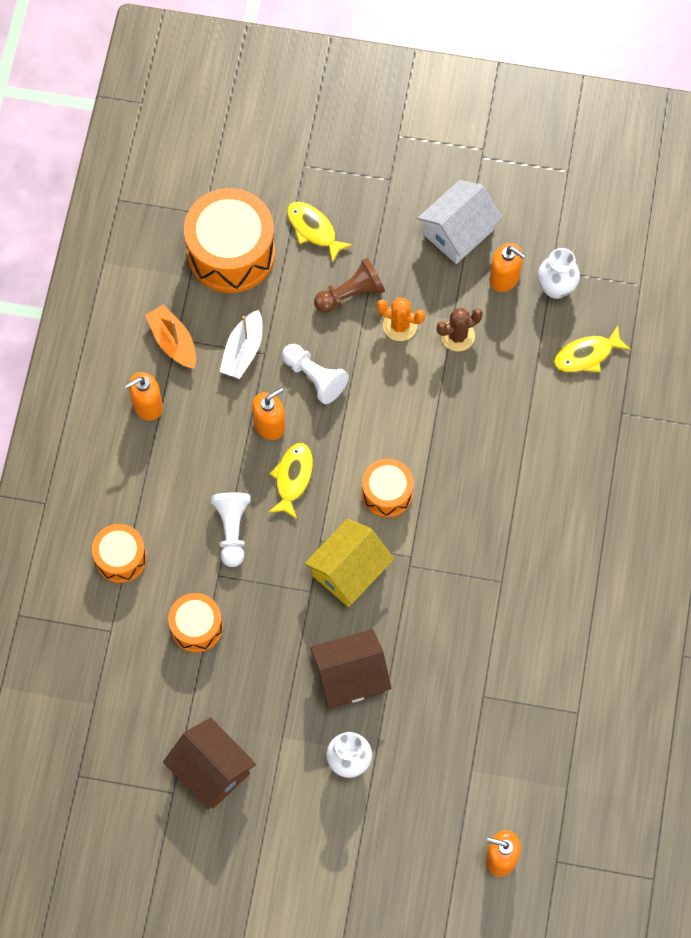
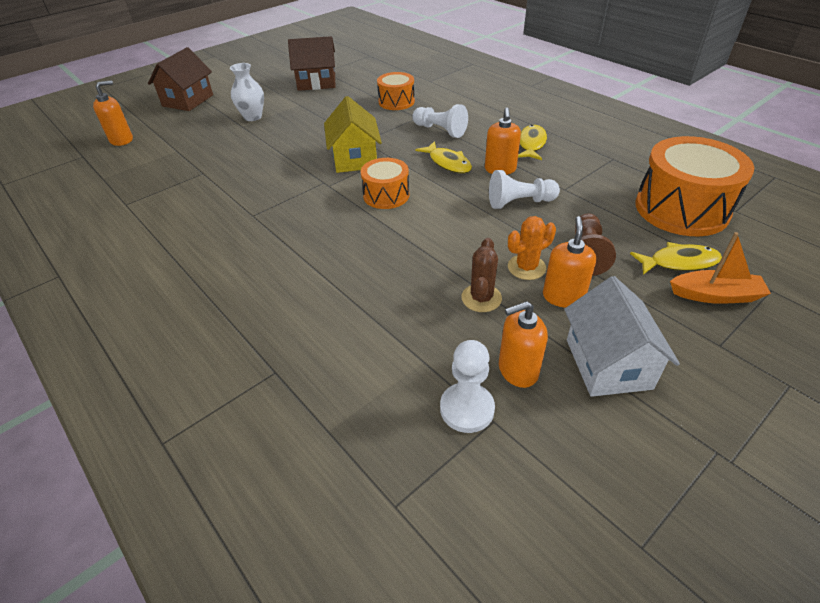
camera: 130 degrees right, 25 degrees down
(121, 558) = (468, 95): orange drum -> none
(147, 405) = (566, 132): orange soap dispenser -> orange soap dispenser (563, 296)
(173, 342) = (611, 156): orange boat -> orange boat (715, 295)
(243, 351) = (576, 181): white boat -> none
(350, 676) = (293, 134): brown house -> brown house (188, 100)
(555, 288) = (467, 409): white vase -> white pawn
(586, 355) = (363, 384): yellow fish -> yellow fish (531, 144)

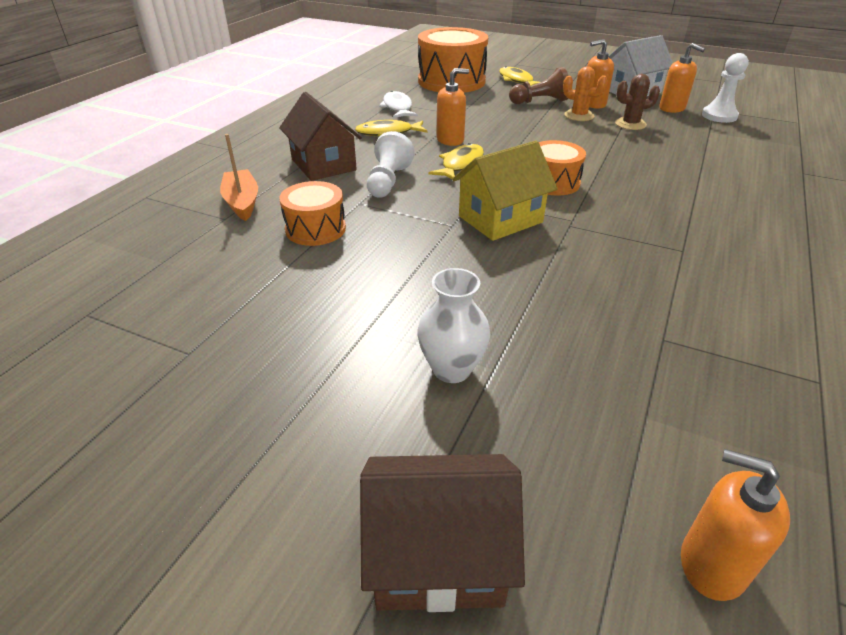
camera: 115 degrees left, 5 degrees down
(316, 82) = (255, 341): brown house -> brown house (323, 165)
(519, 202) = (498, 126): white pawn -> none
(595, 159) = (397, 108): none -> white fish
(715, 295) = (538, 73): orange boat -> orange boat (242, 202)

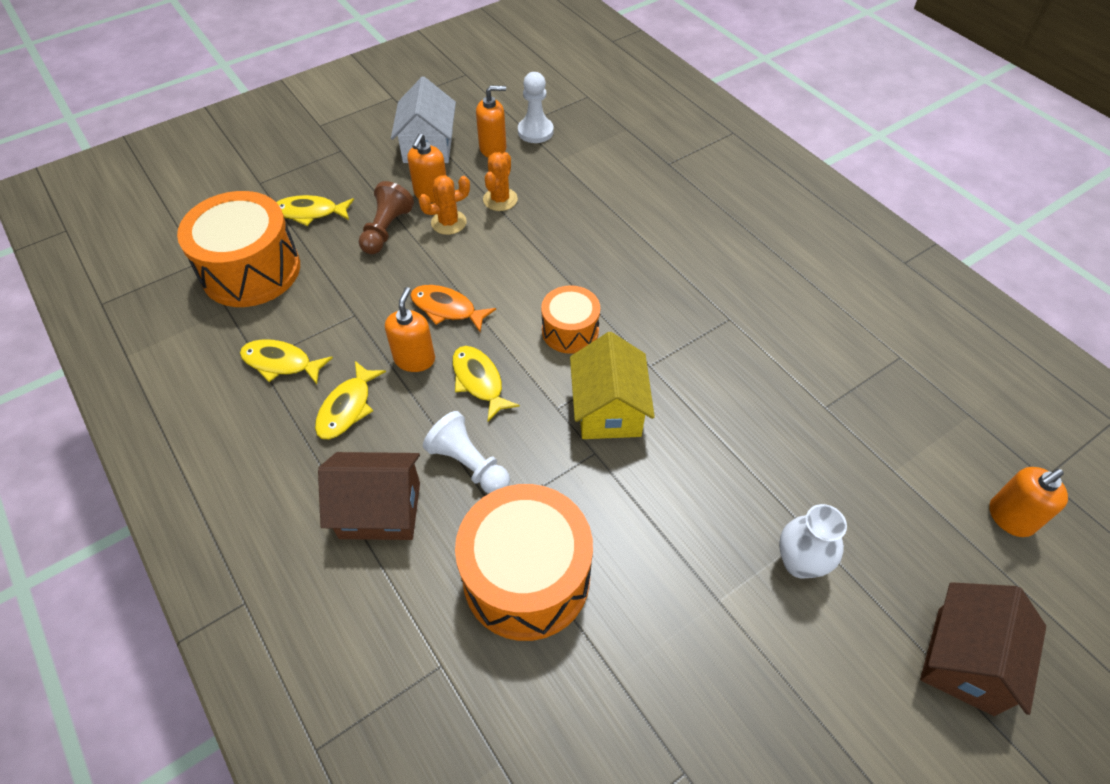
camera: 60 degrees left, 15 degrees up
(242, 202) = (414, 633): orange boat -> none
(315, 229) = (526, 577): orange drum -> orange drum, size x1.80
(397, 108) = (281, 363): white fish -> yellow fish
(505, 137) = (447, 309): none -> orange fish
(630, 124) = (500, 199): brown cactus -> orange cactus

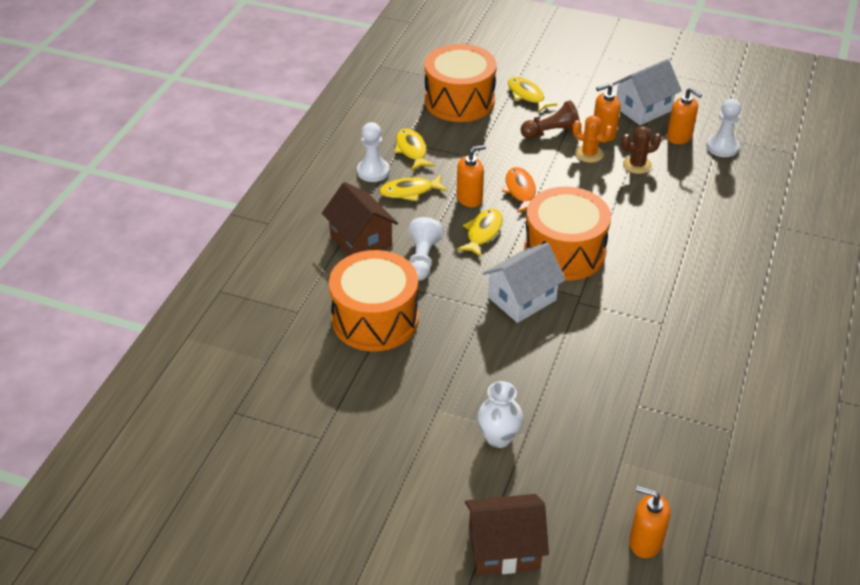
camera: 55 degrees right, 10 degrees down
(275, 423) = (373, 171): none -> white pawn
(500, 199) = (637, 165): orange cactus -> brown cactus
(570, 331) = (564, 252): orange drum -> orange drum, size x1.80
(608, 409) = (522, 299): yellow house -> white house

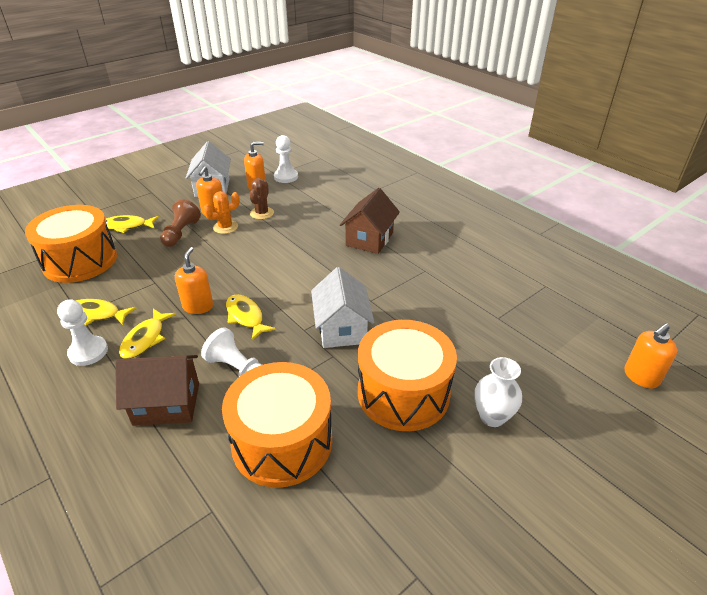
camera: 60 degrees left, 5 degrees down
(504, 548) = (627, 474): brown house -> brown house (369, 239)
(520, 191) = (223, 275): orange fish -> none
(564, 252) = (312, 283): orange drum -> orange drum (403, 393)

